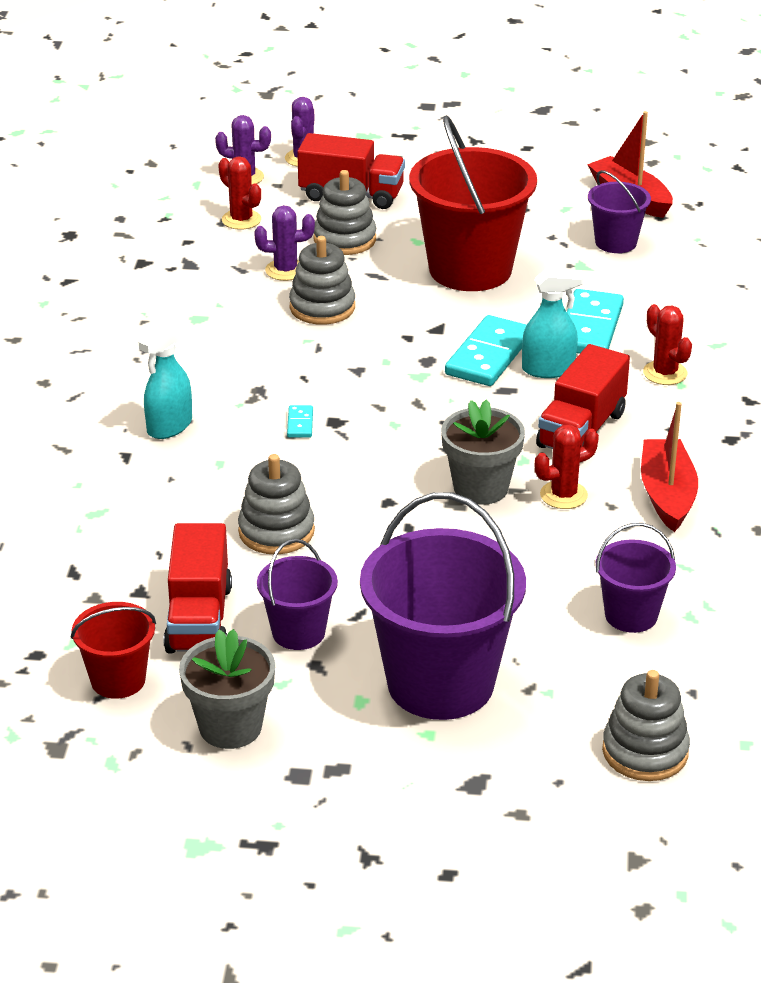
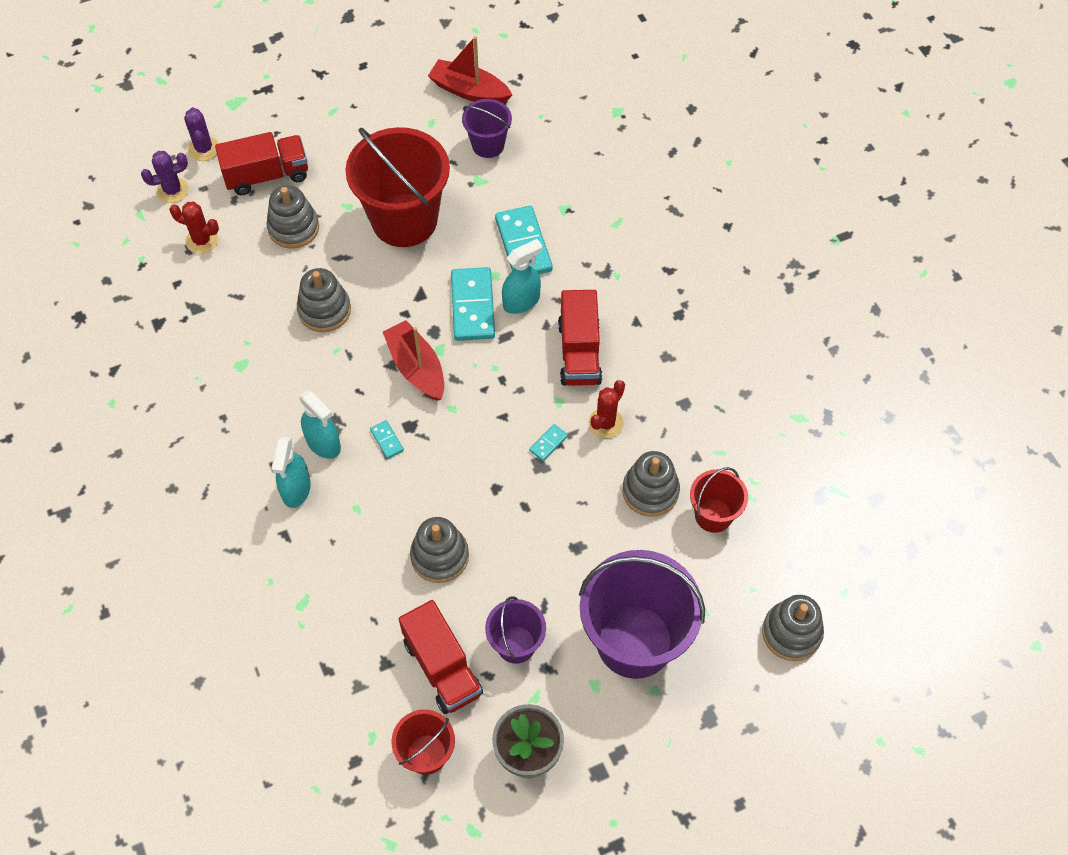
camera: 30 degrees left, 25 degrees up
(230, 403) = (323, 443): none -> turquoise spray bottle
(285, 270) = (272, 282): purple cactus -> none
(481, 488) = (548, 443): grey flower pot -> turquoise domino
(569, 568) = (650, 491): none -> grey stacking toy
(631, 615) = (713, 515): purple bucket -> red bucket
(665, 373) = (600, 268): red cactus -> none
(667, 495) = (670, 390): red boat -> red boat (416, 368)

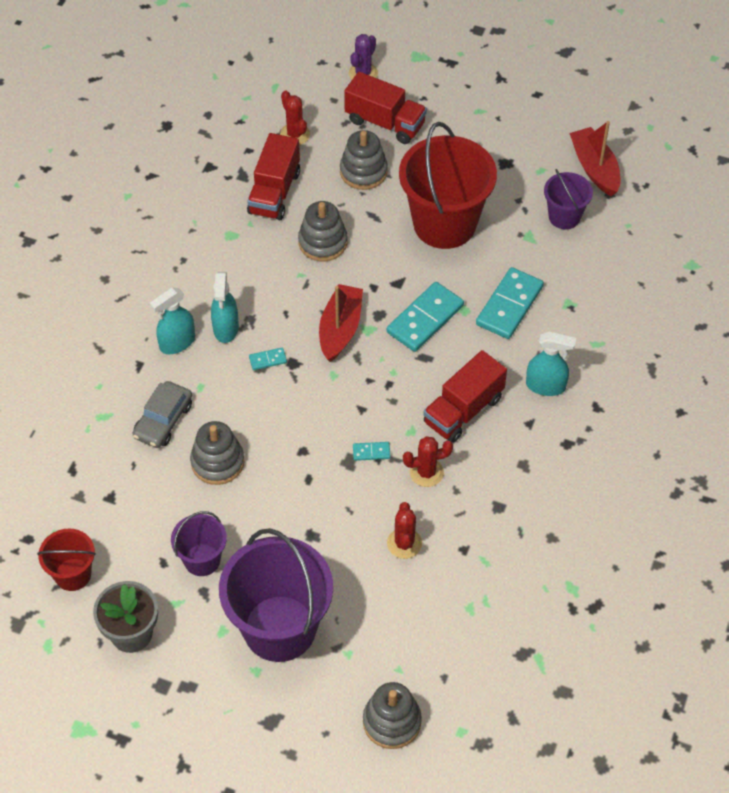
camera: 45 degrees right, 5 degrees down
(172, 190) = (312, 86): purple cactus -> none
(357, 562) = (163, 420): none -> grey car
(387, 440) = (268, 360): turquoise domino -> turquoise domino turned 60 degrees clockwise
(442, 667) = (141, 531): red truck -> red truck (274, 192)
(521, 301) = (463, 343): turquoise spray bottle -> turquoise spray bottle (546, 386)
(650, 491) = (404, 543): grey stacking toy -> red cactus
(713, 515) = (429, 597): red bucket -> none

